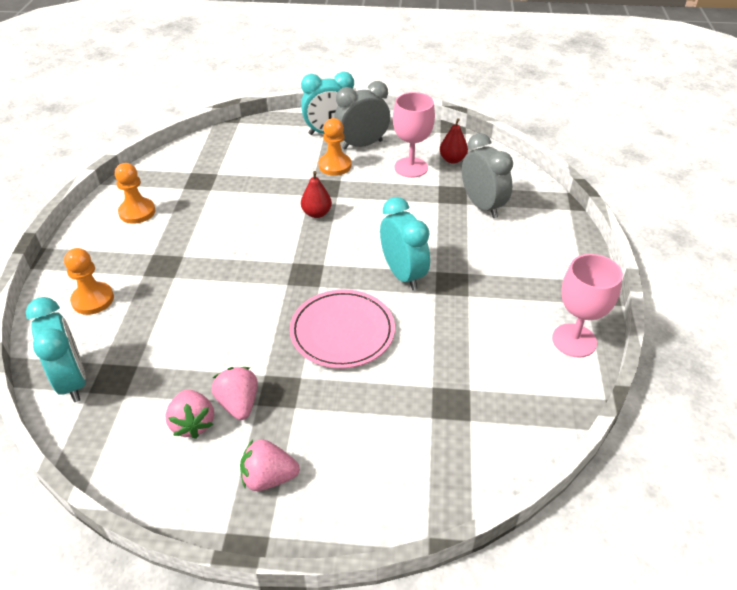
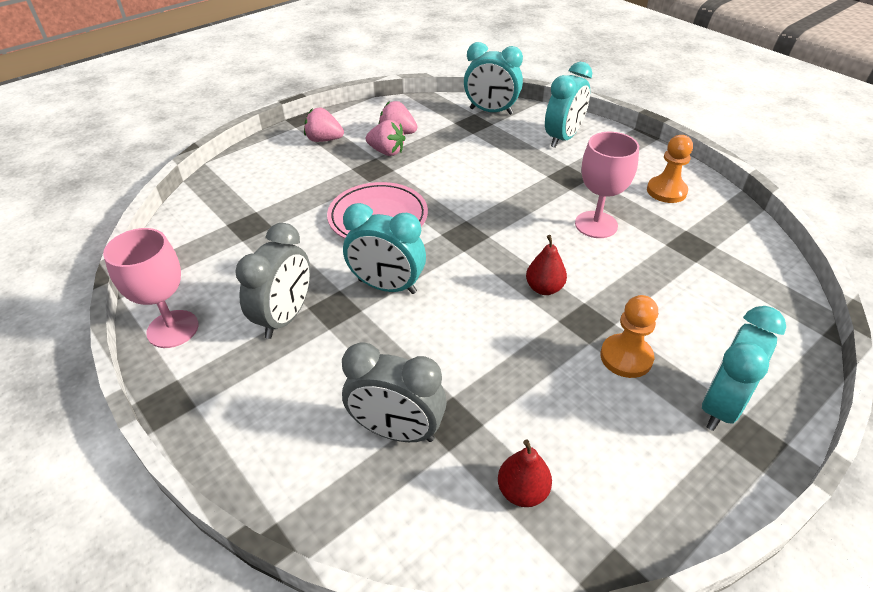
camera: 135 degrees right, 0 degrees up
(93, 300) = (563, 138): orange pawn -> turquoise clock
(268, 478) = (324, 140): pink strawberry -> pink strawberry turned 120 degrees counterclockwise
(362, 145) = (656, 418): grey clock -> grey clock (285, 317)
(411, 167) = (550, 427): pink goblet -> pink goblet (596, 224)

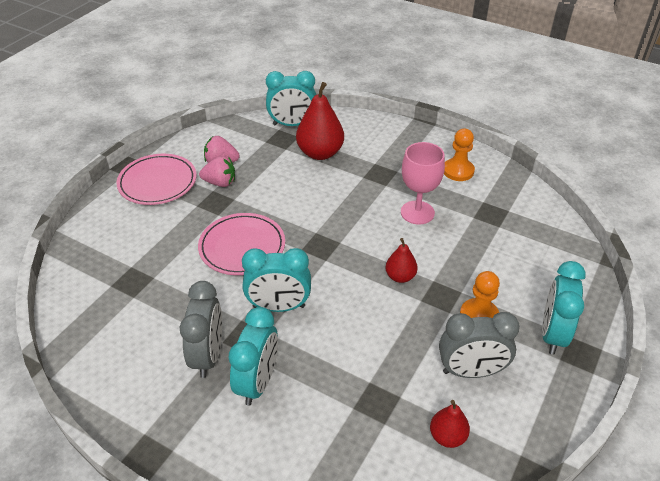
camera: 20 degrees left, 0 degrees up
(173, 329) = (116, 392): pink goblet -> none
(324, 140) = (157, 182): pink strawberry -> pink plate
(397, 431) = (341, 421): grey clock -> grey clock (471, 371)
(509, 143) = (320, 153): none -> red pear
(563, 138) = (362, 139): turquoise clock -> turquoise clock (258, 382)

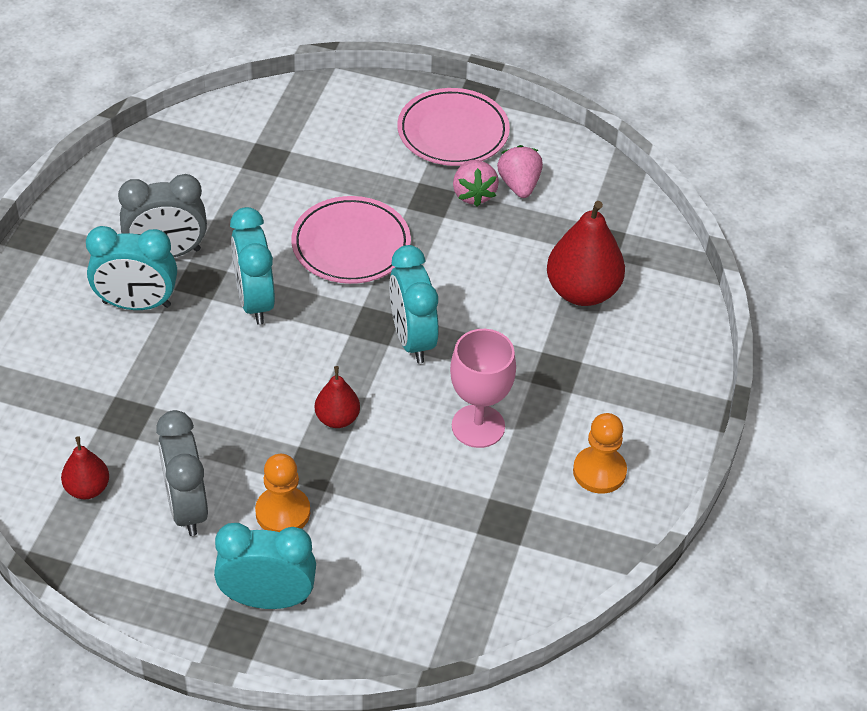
camera: 75 degrees right, 5 degrees up
(292, 124) = (644, 246): turquoise clock -> turquoise clock (412, 339)

